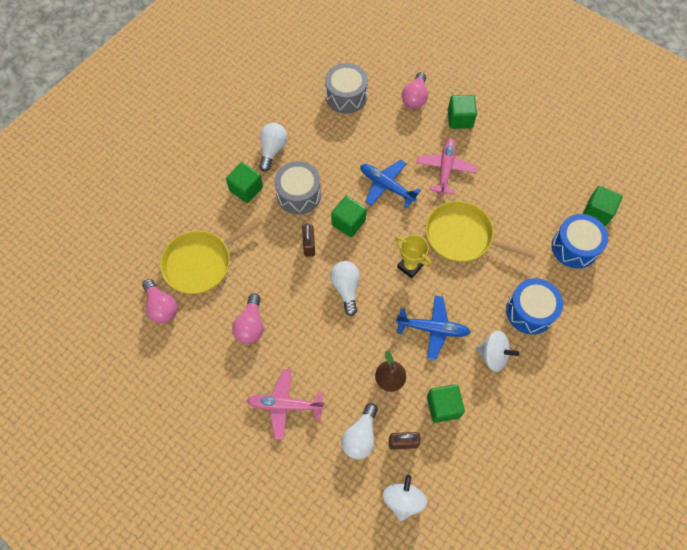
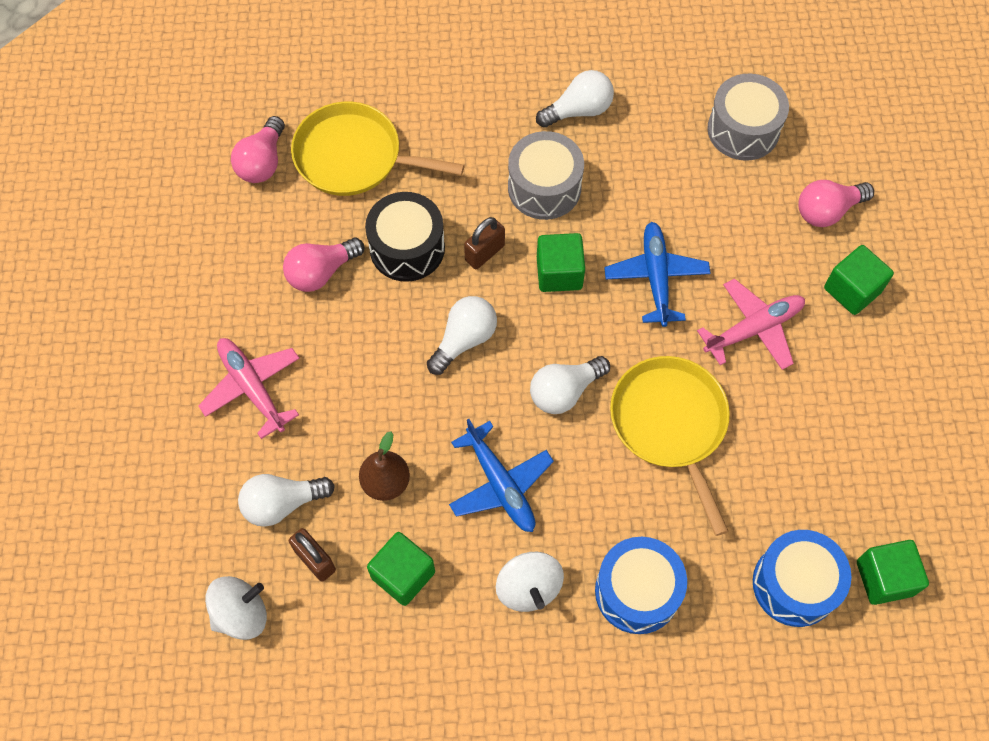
camera: 50 degrees right, 0 degrees up
(246, 189) = (496, 125): green cube -> none
(274, 277) = (407, 248): none -> black drum
(410, 266) = (565, 391): yellow trophy -> white light bulb

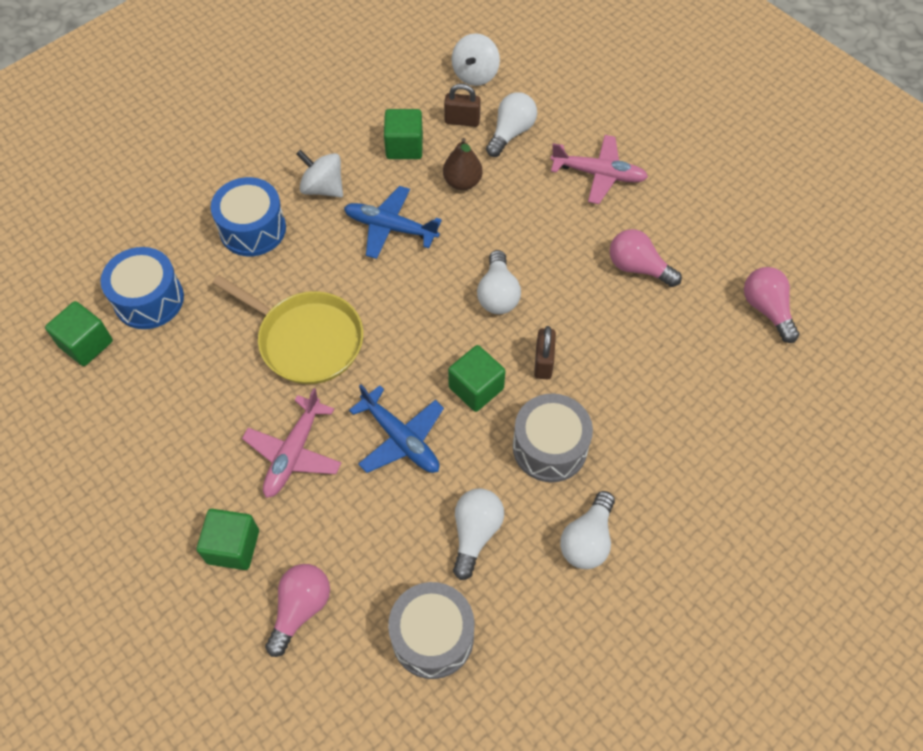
camera: 140 degrees right, 5 degrees down
(321, 272) = (638, 268): pink light bulb -> pink light bulb turned 75 degrees counterclockwise
(354, 157) = (711, 362): yellow pan -> none
(407, 248) = (600, 325): black drum -> none
(565, 391) = (398, 310): white light bulb -> white light bulb (475, 533)

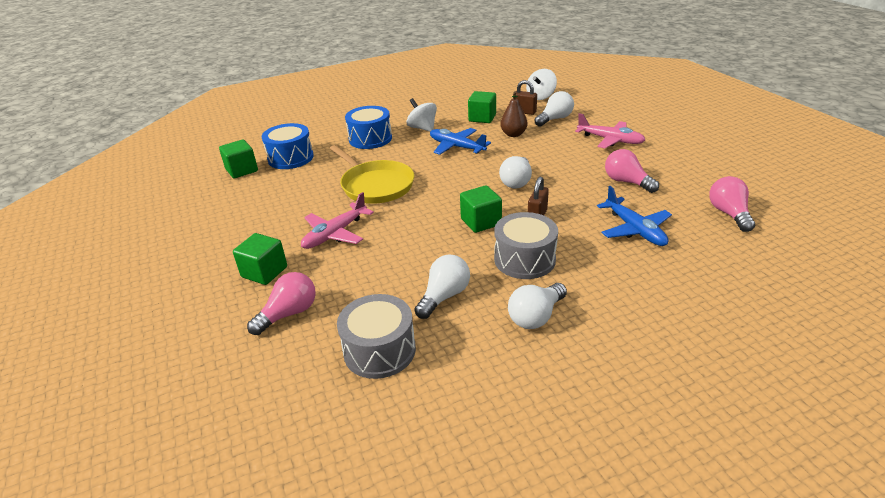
camera: 20 degrees right, 25 degrees down
(400, 438) = (413, 238): blue plane -> blue plane (634, 229)

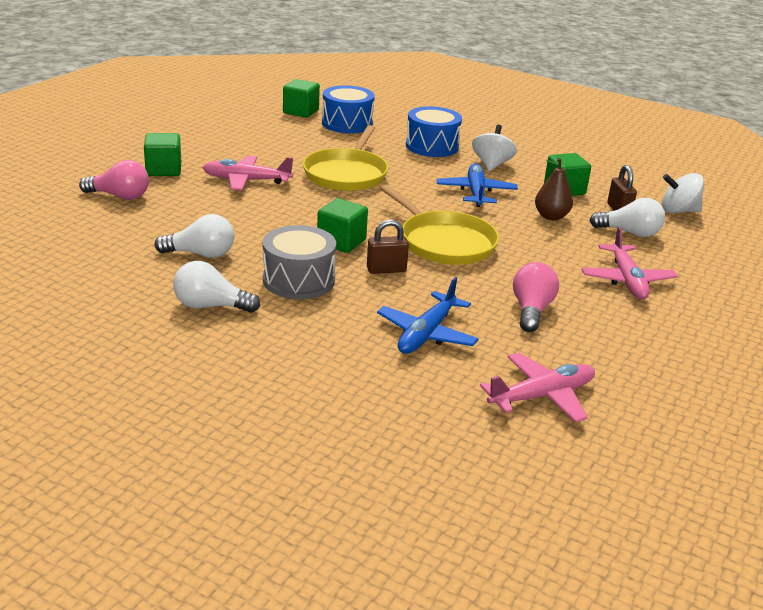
camera: 50 degrees right, 5 degrees down
(379, 350) = (105, 245): grey drum -> none
(516, 182) = (444, 243): white light bulb -> yellow pan
(729, 214) = (541, 396): pink light bulb -> pink plane

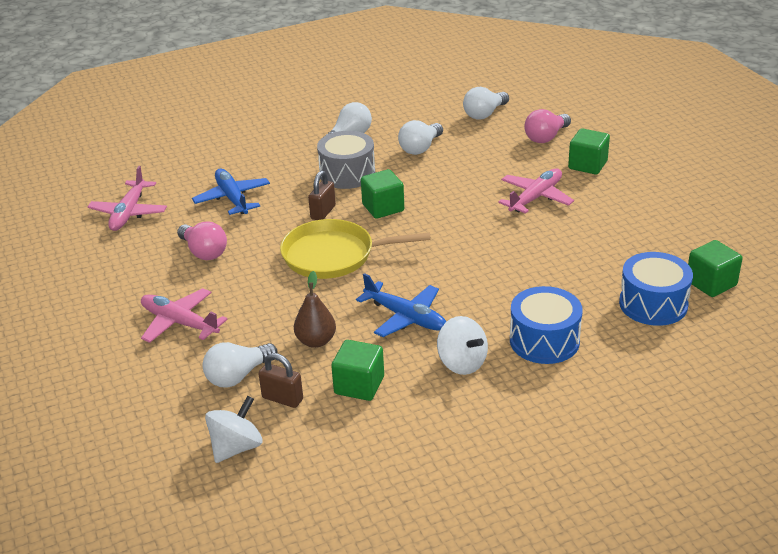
camera: 130 degrees right, 5 degrees up
(85, 238) = (484, 114): none -> white light bulb
(346, 174) = (510, 254): yellow pan -> none

